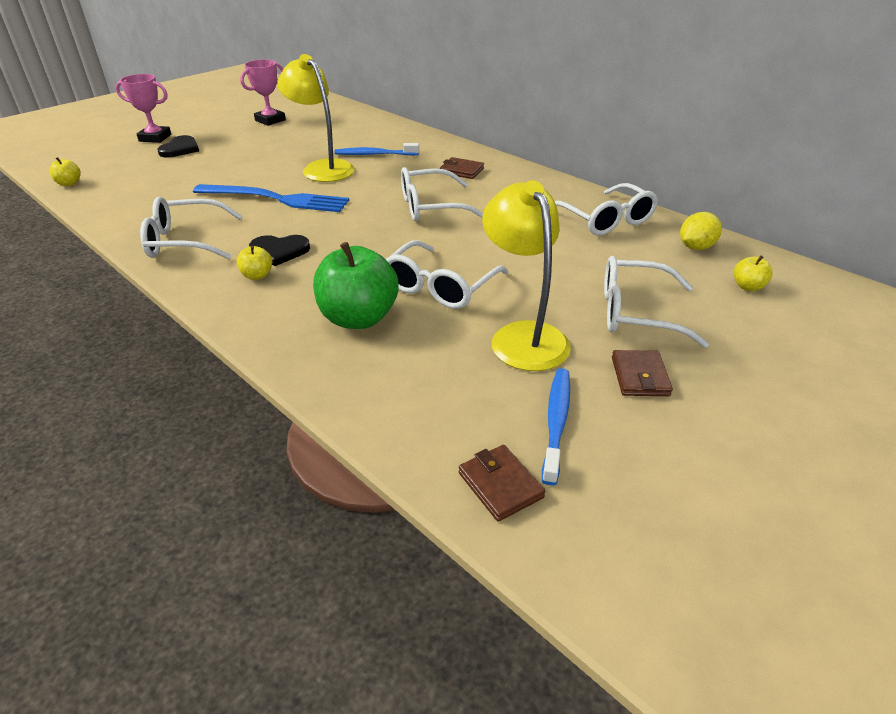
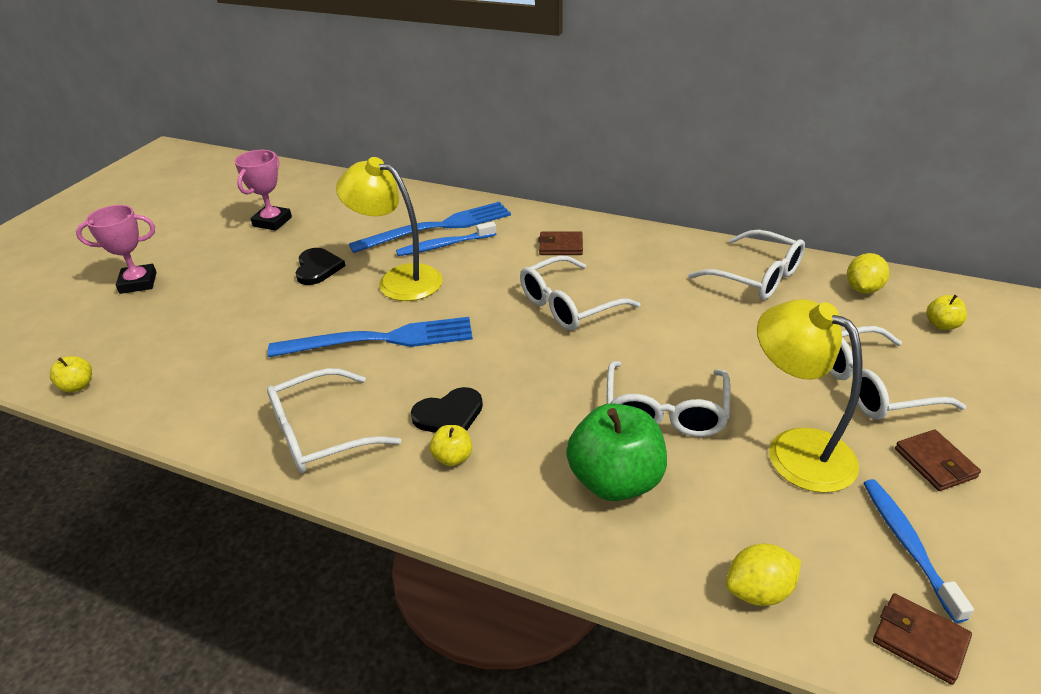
camera: 20 degrees left, 0 degrees up
(180, 149) = (189, 293): black heart -> black heart (318, 268)
(380, 143) = (437, 227): none -> blue fork
(399, 413) = (758, 591): none -> yellow lemon

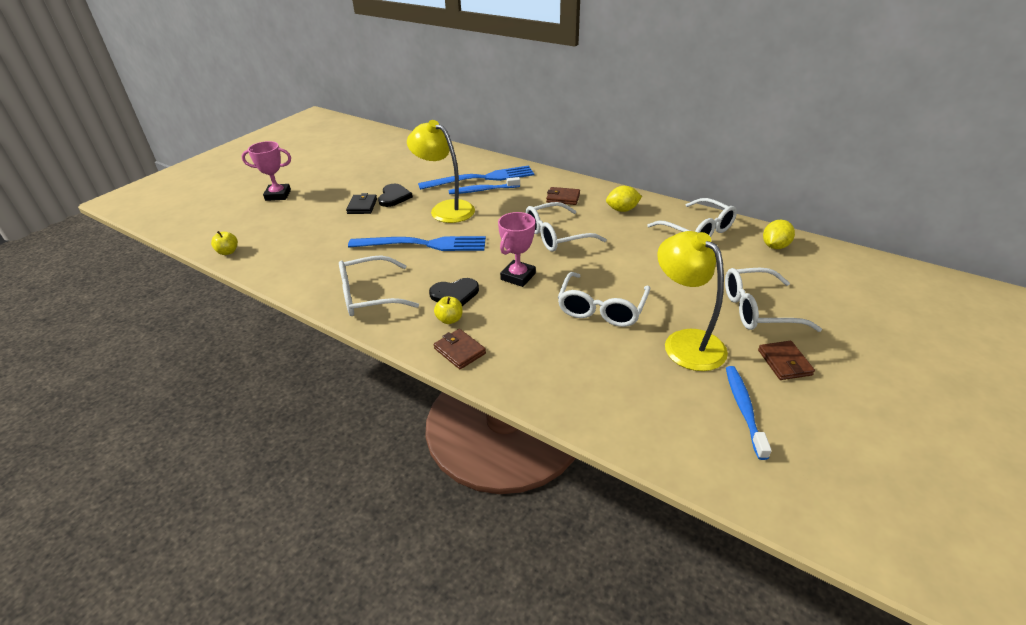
camera: 10 degrees right, 0 degrees up
(272, 222) = (372, 165): pink trophy -> pink trophy (518, 276)
(273, 288) = (362, 206): none -> black wallet
(615, 480) = (553, 346): green apple -> none
(758, 591) = (628, 422): yellow lemon -> yellow lemon (622, 210)
(919, 640) = (729, 466): brown wallet -> brown wallet (460, 351)
(941, 325) = (826, 276): yellow apple -> none

